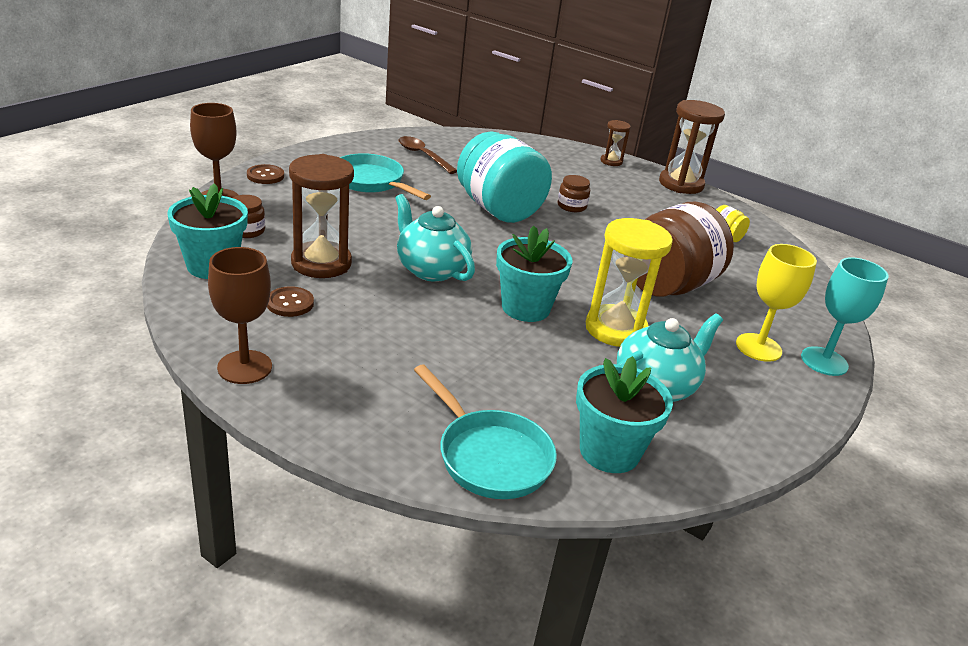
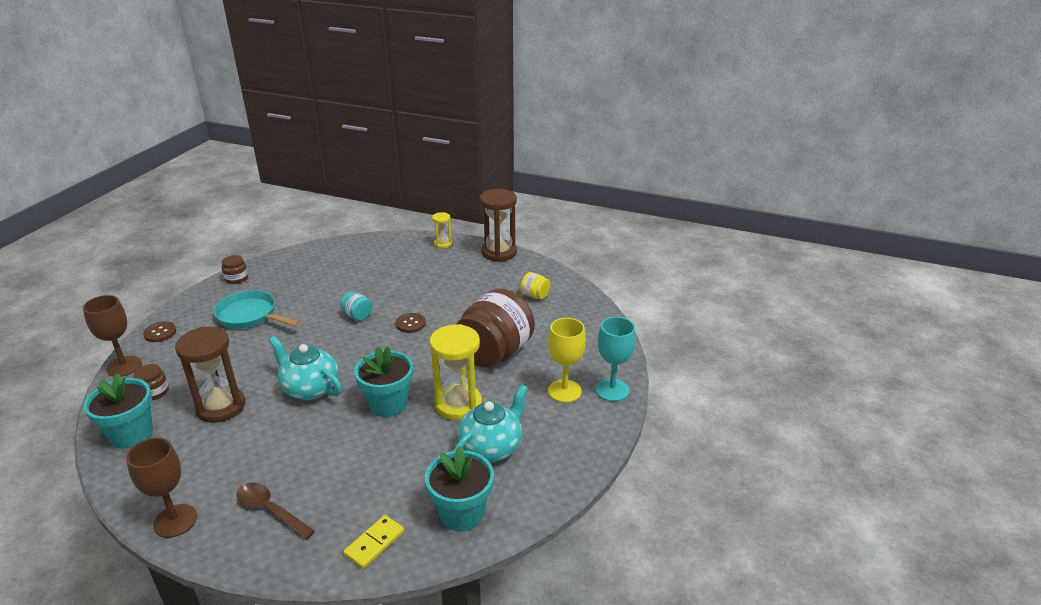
camera: 10 degrees left, 0 degrees up
(290, 303) = (201, 452): brown button -> brown button (410, 324)
(423, 156) = (289, 278): brown spoon -> brown spoon (270, 510)
(489, 456) = (374, 543): turquoise pan -> yellow domino
(498, 209) = (357, 316): turquoise jar -> turquoise jar, size x0.42
(571, 206) = (415, 297): brown jar -> brown jar (236, 278)
(611, 161) = (443, 244): brown hourglass -> yellow hourglass

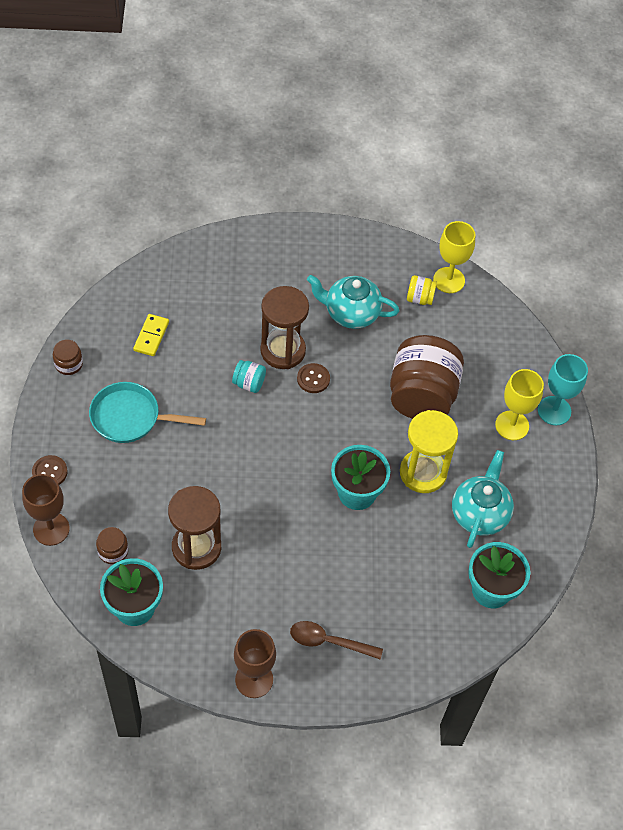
camera: 25 degrees left, 25 degrees up
(310, 388) = (268, 497): turquoise teapot -> turquoise teapot (351, 313)
(374, 543) = (437, 642): yellow domino -> yellow domino (151, 336)
(443, 244) = (272, 238): yellow hourglass -> none
(499, 252) = (344, 236): brown hourglass -> brown hourglass (283, 350)
(567, 290) = (449, 280): none -> yellow goblet

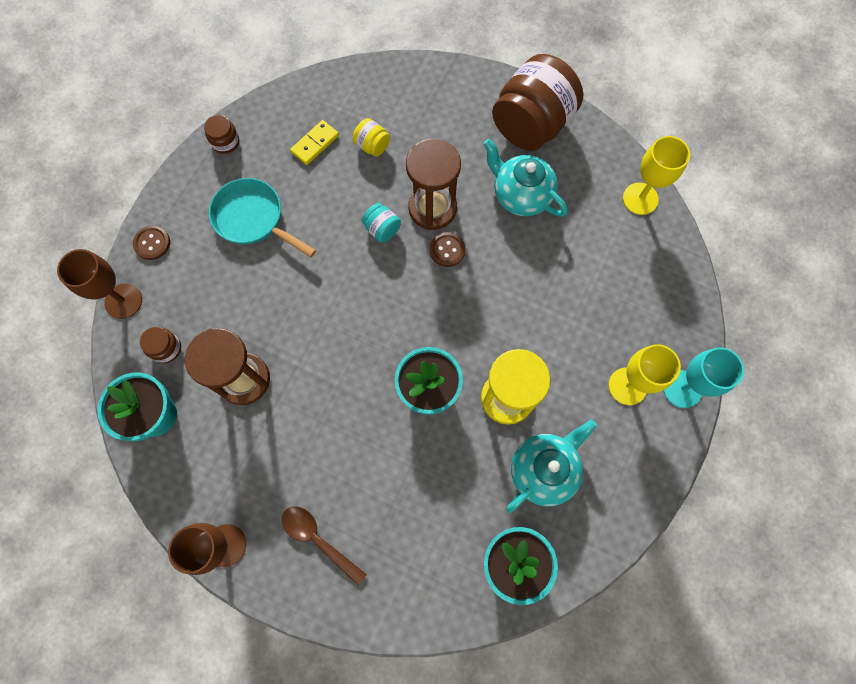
camera: 30 degrees right, 15 degrees up
(420, 298) = (599, 207): yellow jar -> yellow jar (372, 146)
(422, 396) = (548, 313): brown jar -> brown jar (531, 125)

